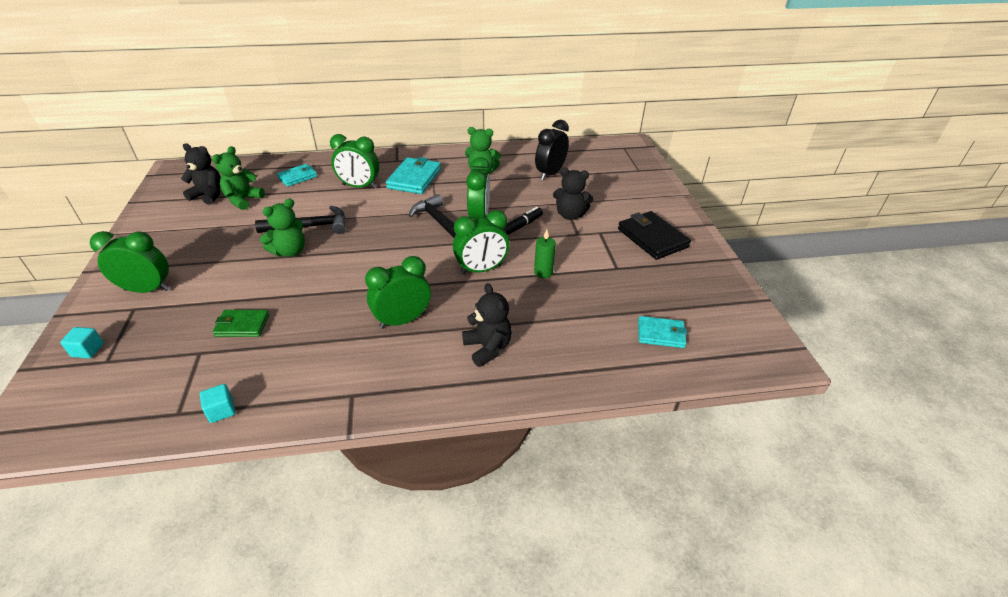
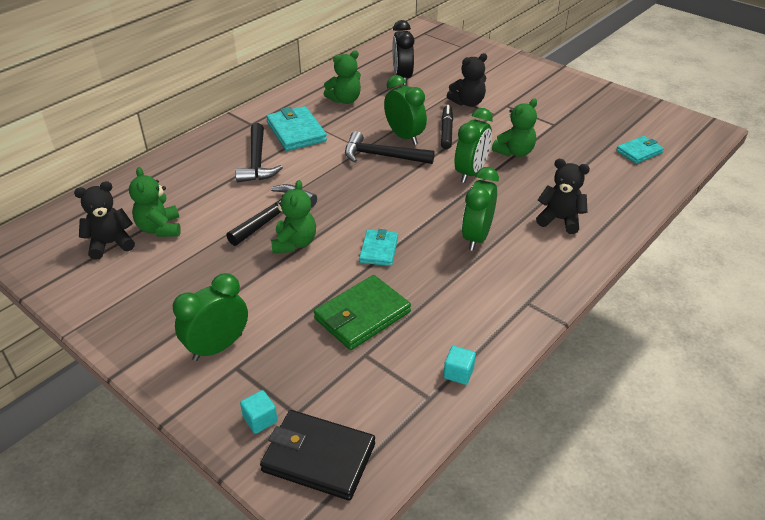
camera: 40 degrees left, 0 degrees up
(242, 325) = (362, 315): green wallet -> green wallet, size x1.62
(297, 177) = (177, 182): turquoise wallet -> turquoise wallet (379, 250)
(359, 186) = (257, 161): green clock -> black hammer
(543, 272) = (514, 152): green candle -> green teddy bear
(652, 238) = (544, 93): black wallet -> black wallet (318, 457)

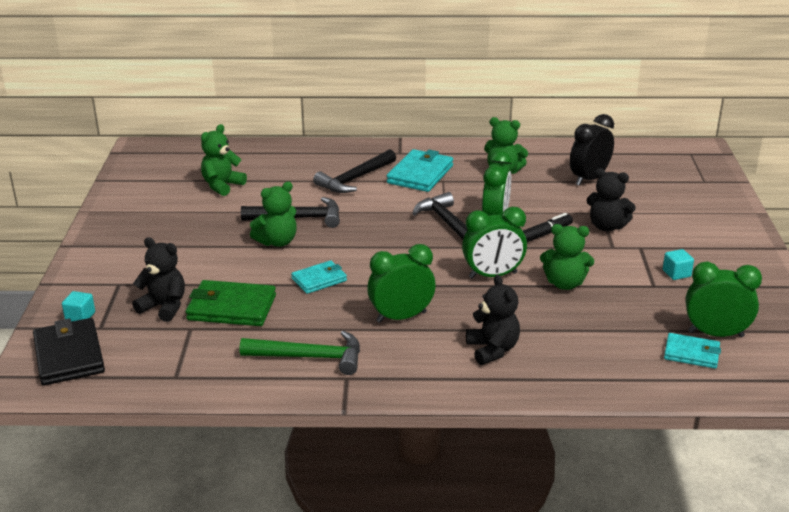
camera: 50 degrees right, 10 degrees down
(110, 244) = (183, 178): black teddy bear -> black teddy bear (164, 307)
(218, 347) = (130, 267): green clock -> green clock (715, 334)
(458, 373) = (217, 378): turquoise cube -> turquoise cube (676, 273)
(481, 307) = (310, 357): none -> green hammer

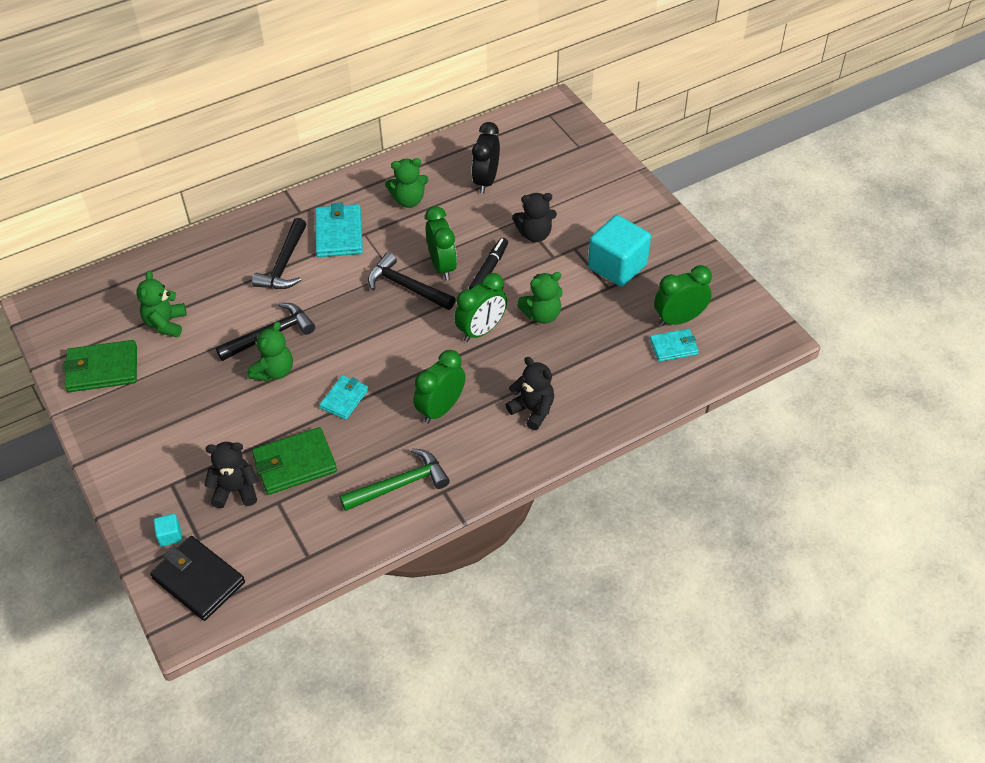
camera: 30 degrees left, 20 degrees up
(145, 196) = (102, 369): none -> green wallet
(676, 273) = (617, 266): turquoise cube -> turquoise cube, size x2.39

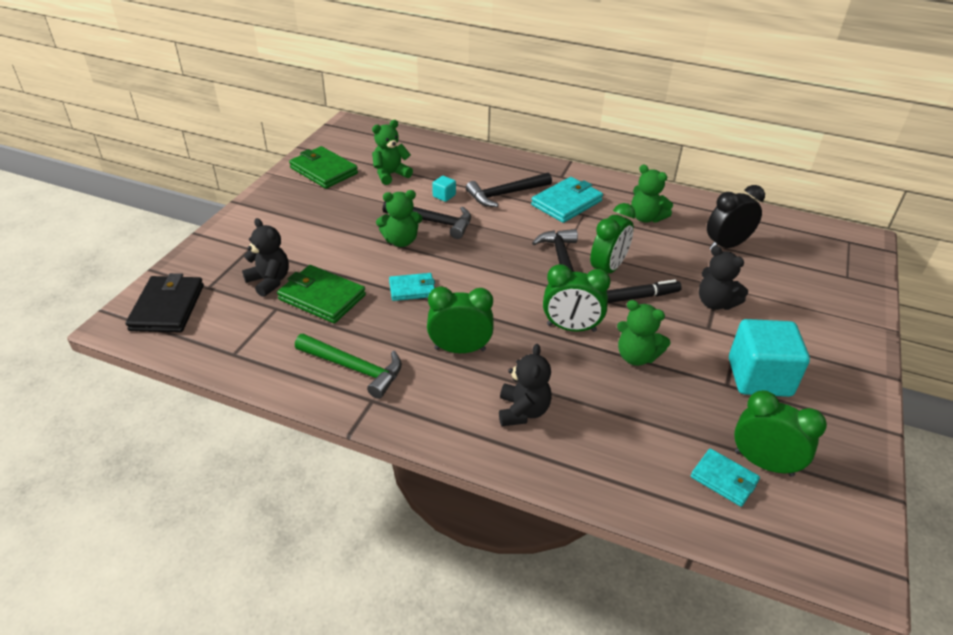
camera: 50 degrees right, 10 degrees down
(170, 535) = (200, 272): turquoise cube -> turquoise cube (444, 196)

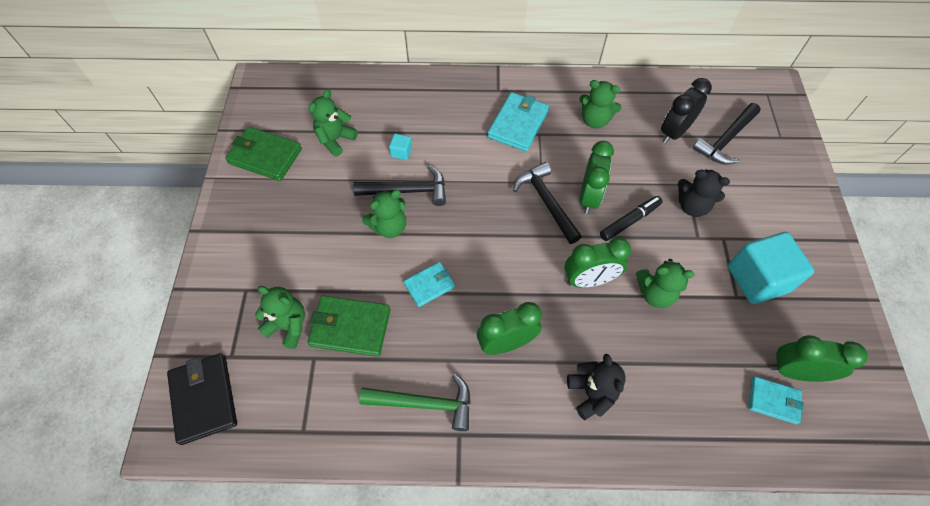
camera: 20 degrees left, 20 degrees up
(269, 281) = (288, 326): black teddy bear -> green teddy bear
(505, 194) = (457, 131): black hammer -> black hammer (725, 140)

